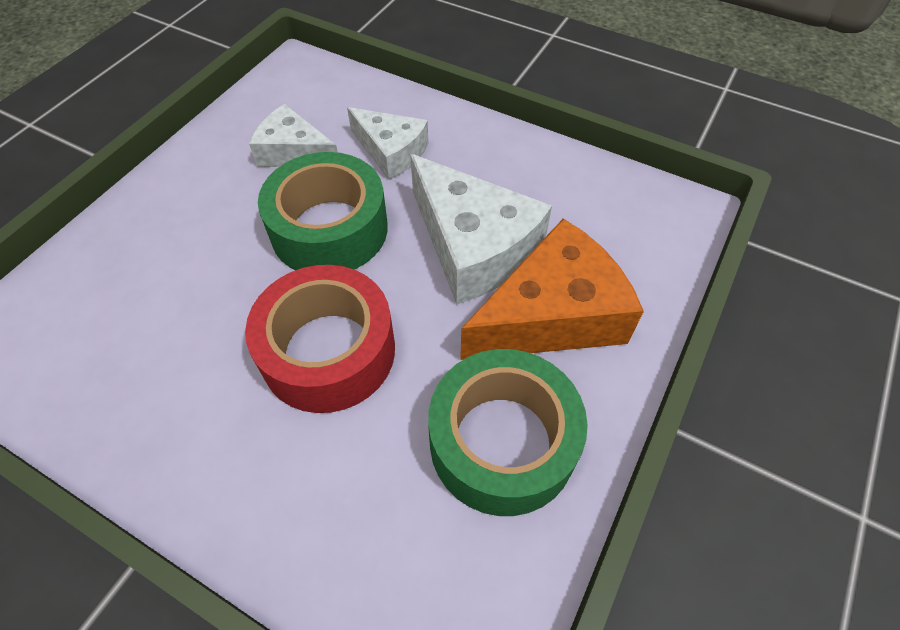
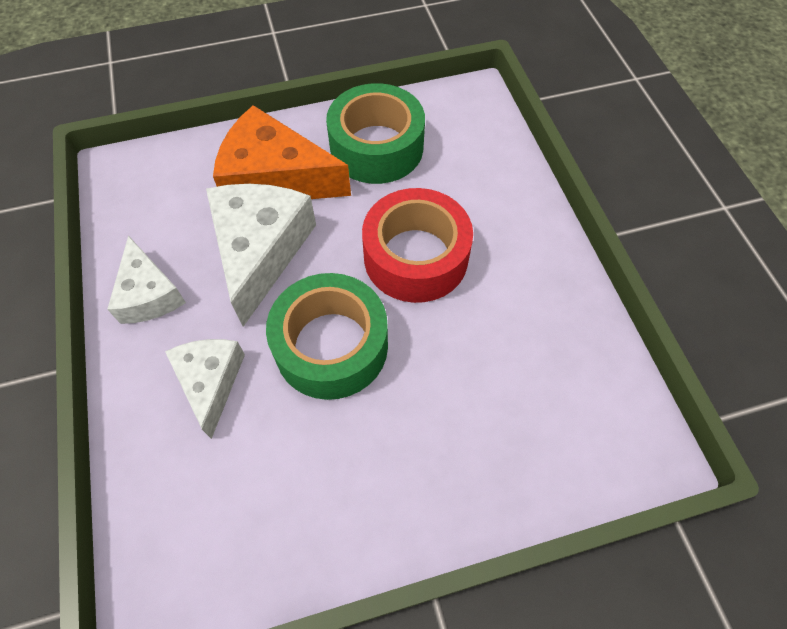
camera: 135 degrees left, 5 degrees up
(294, 152) = (280, 456): white cheese -> white cheese (149, 294)

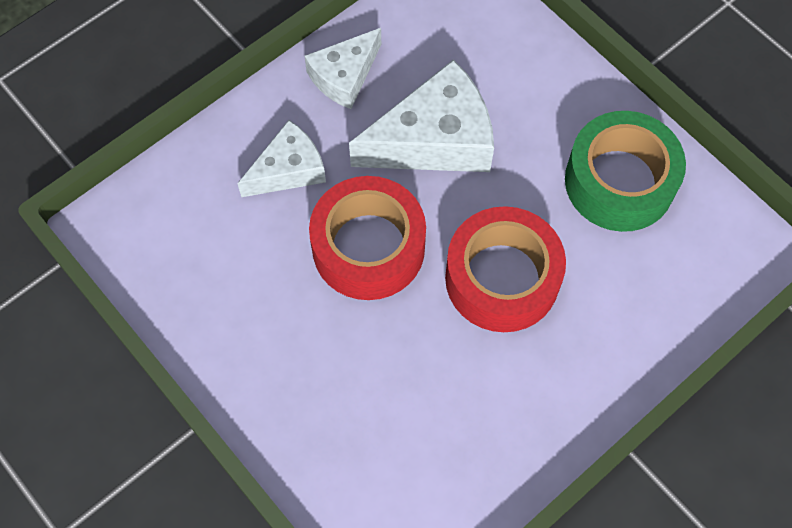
camera: 65 degrees right, 5 degrees up
(275, 178) = (524, 108): orange cheese -> none
(331, 346) = (368, 247): green tape -> red tape

